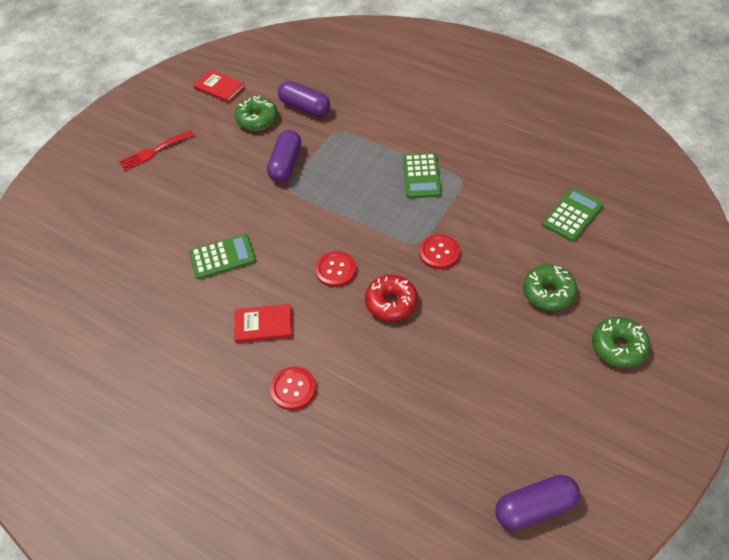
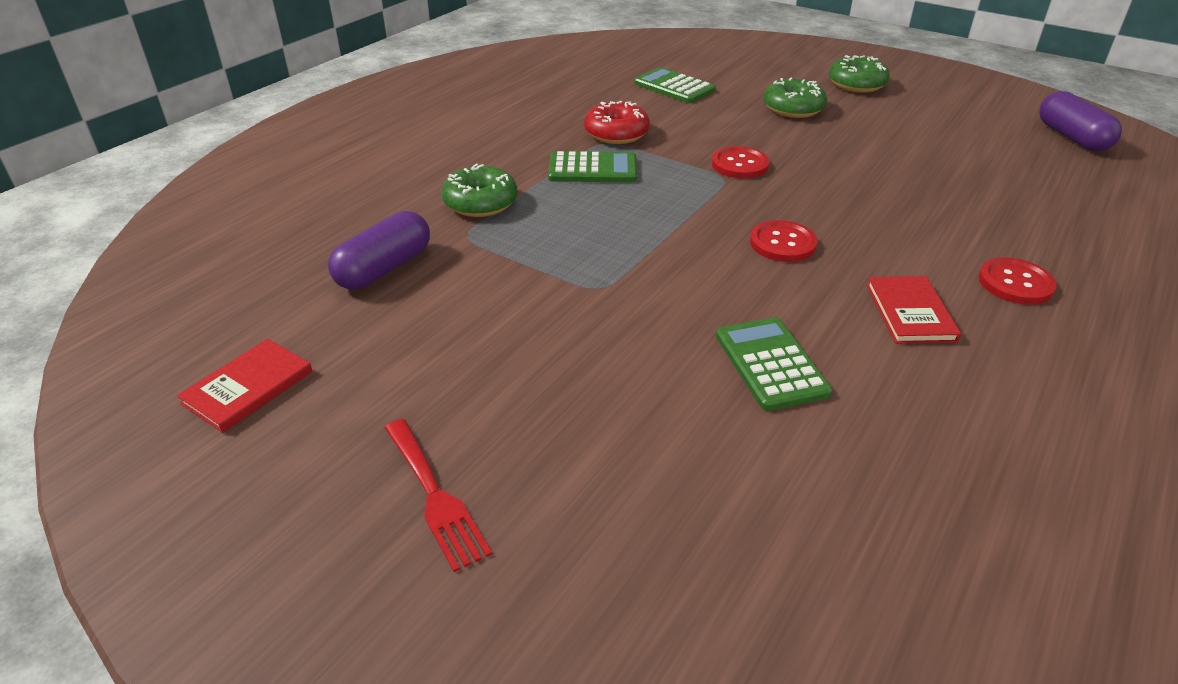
camera: 90 degrees left, 15 degrees down
(257, 119) = (391, 327): green donut -> green donut (480, 203)
(286, 164) = (536, 291): purple capsule -> none
(391, 303) = (834, 202): red donut -> red donut (616, 133)

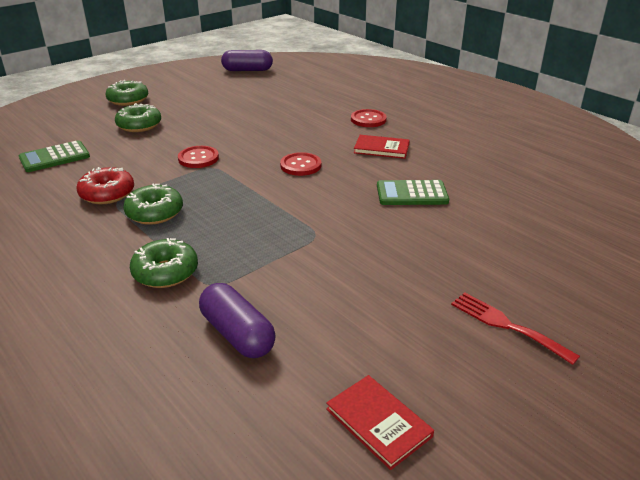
camera: 75 degrees left, 5 degrees down
(435, 496) = (506, 325): red fork -> red fork turned 120 degrees counterclockwise
(592, 169) = (155, 213): green calculator -> green donut

